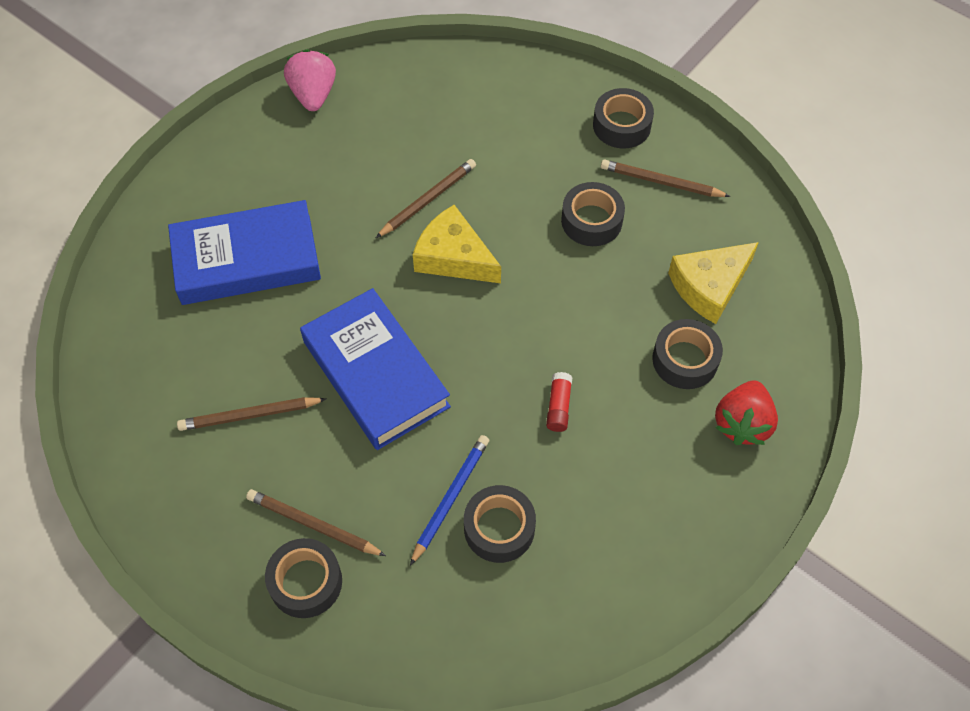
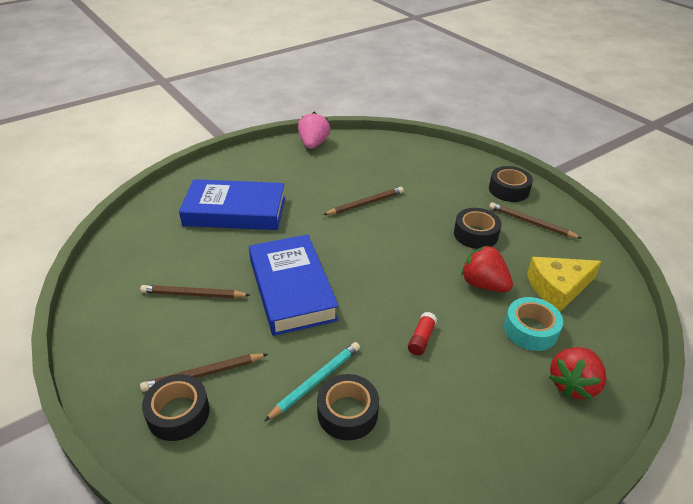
camera: 15 degrees right, 20 degrees down
(313, 525) = (203, 374): brown pencil -> brown pencil turned 60 degrees counterclockwise
(450, 498) = (316, 381): blue pencil -> turquoise pencil
(453, 257) = (372, 235): yellow cheese -> none
(617, 304) = (483, 284): none -> red strawberry
(685, 360) = (530, 330): black tape -> turquoise tape

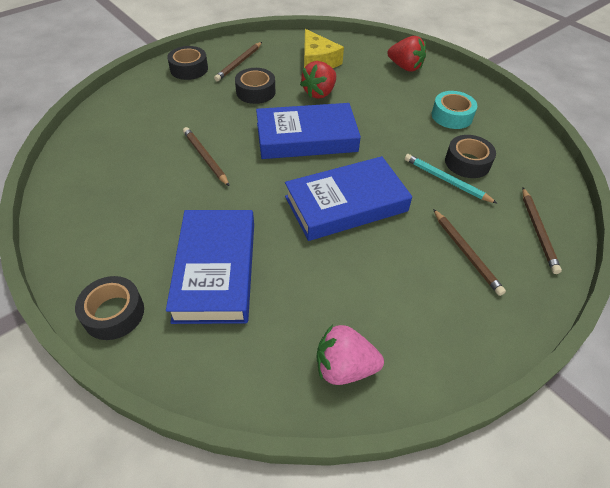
camera: 95 degrees left, 10 degrees up
(178, 413) = (511, 262): black tape -> black tape (114, 313)
(193, 294) = (369, 282): brown pencil -> brown pencil (538, 231)
(313, 144) = (63, 208): pink strawberry -> pink strawberry (344, 367)
(396, 268) = (306, 137): none -> blue book
(421, 339) = (385, 126): red glue stick -> none
(530, 330) = (363, 77): turquoise tape -> turquoise tape (452, 116)

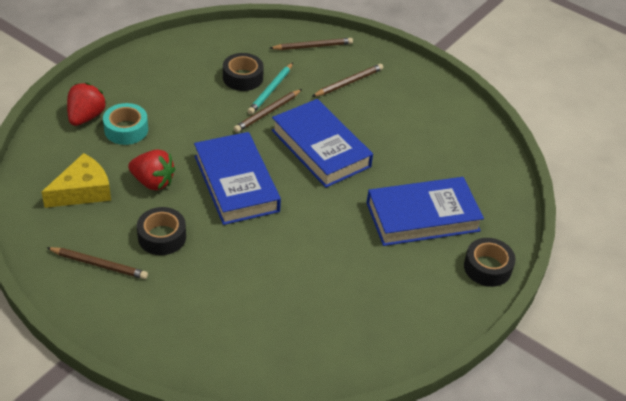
camera: 105 degrees left, 5 degrees down
(189, 69) = (121, 313): black tape -> none
(205, 158) = (291, 255): brown pencil -> brown pencil (267, 112)
(344, 367) = (469, 138): pink strawberry -> none
(452, 116) = (174, 85): turquoise tape -> turquoise tape (126, 130)

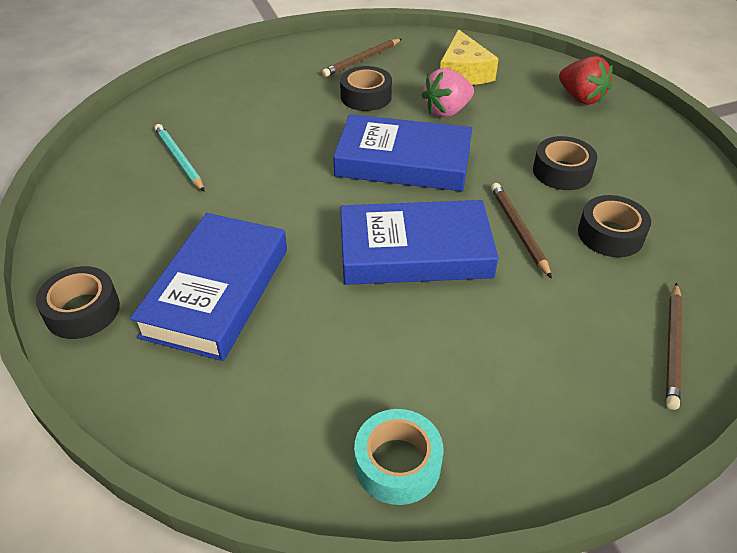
camera: 125 degrees right, 0 degrees up
(126, 130) = (544, 116): turquoise tape -> turquoise tape (397, 464)
(153, 182) = (447, 111): red strawberry -> pink strawberry
(192, 107) = (562, 171): none -> black tape
(271, 90) = (568, 251): turquoise pencil -> turquoise pencil (179, 160)
(349, 82) = (549, 349): brown pencil -> none

